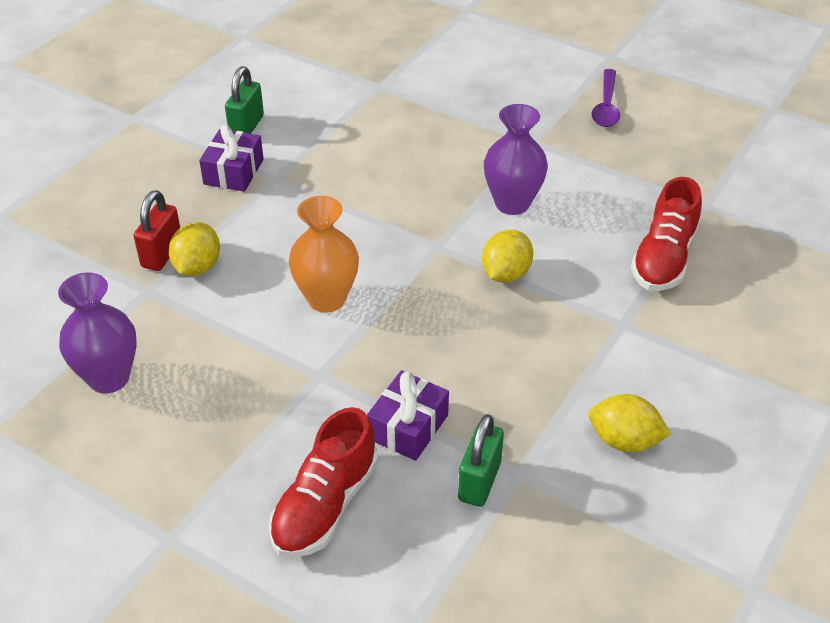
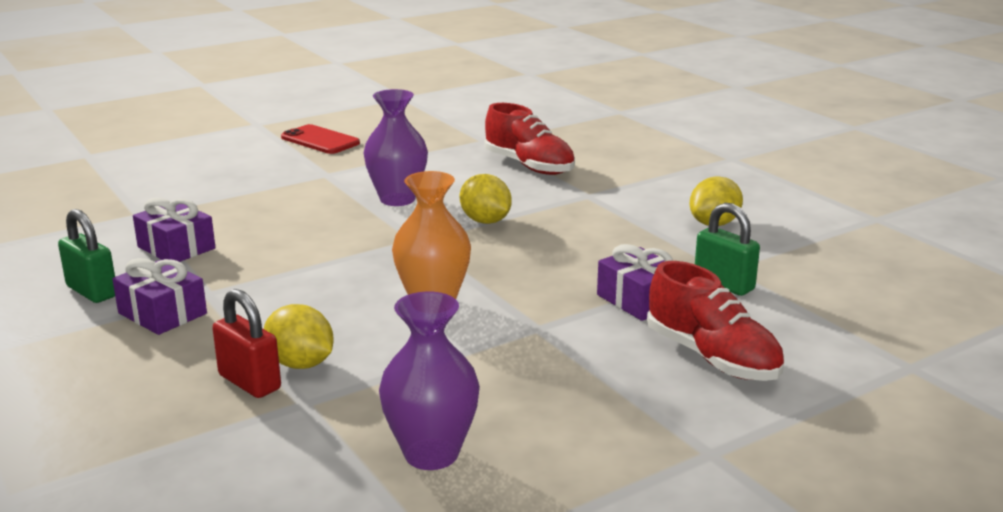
camera: 65 degrees left, 20 degrees down
(336, 130) = (176, 248): none -> purple gift
(606, 106) = (320, 140): purple spoon -> red phone

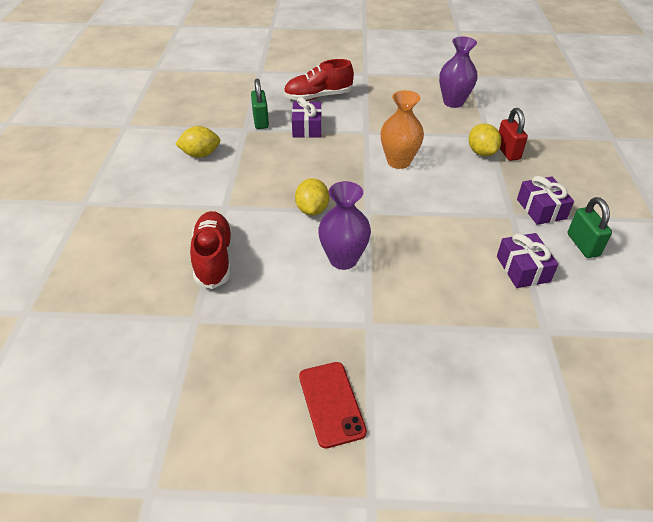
camera: 145 degrees left, 20 degrees up
(712, 357) = (318, 97): red shoe -> red shoe turned 105 degrees counterclockwise

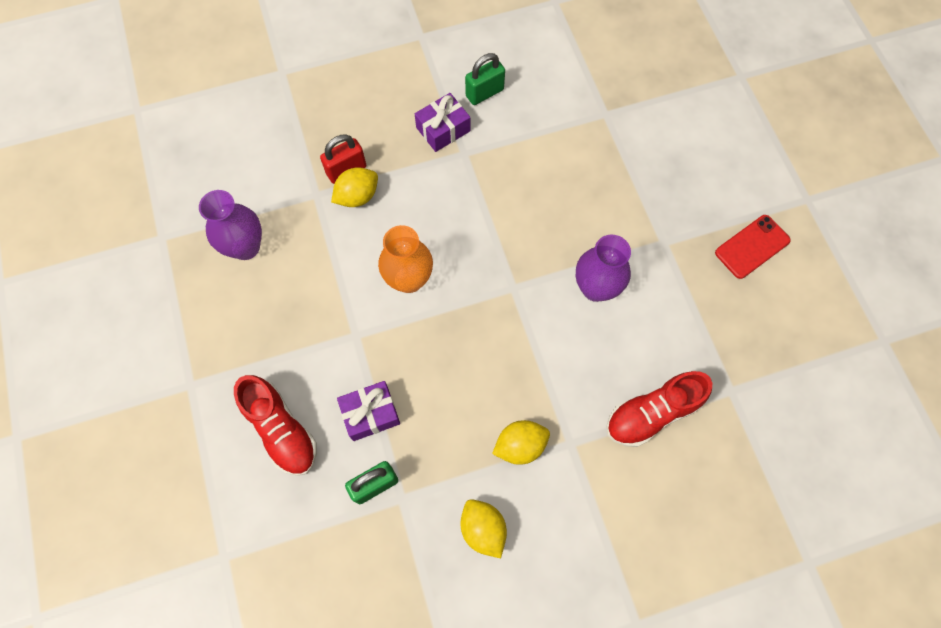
camera: 110 degrees left, 25 degrees up
(312, 210) = (534, 344): yellow lemon -> yellow lemon (520, 445)
(523, 269) = (539, 136): purple gift -> none

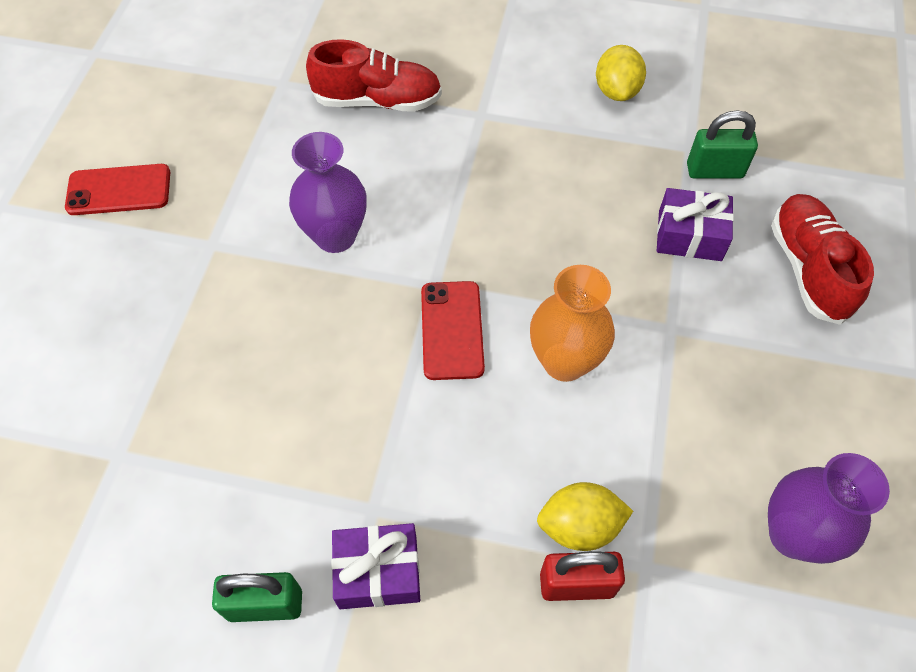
camera: 150 degrees left, 10 degrees down
(484, 264) = (451, 330): none -> red phone
(520, 445) = (535, 135): yellow lemon -> none

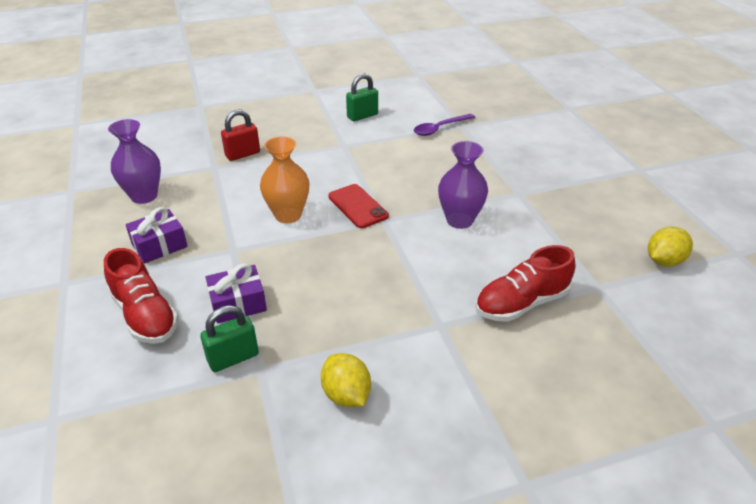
camera: 150 degrees right, 20 degrees down
(119, 190) = (598, 196): red phone -> none
(163, 468) = (439, 128): none -> purple spoon
(378, 572) = (327, 133): purple gift -> purple gift (159, 245)
(579, 526) = (249, 168): yellow lemon -> yellow lemon (664, 261)

